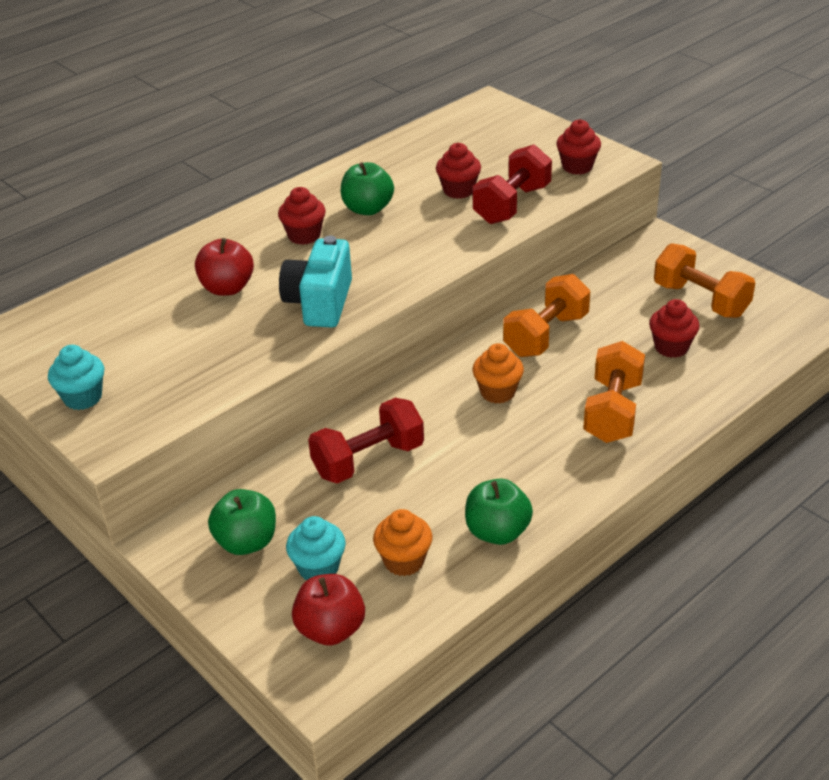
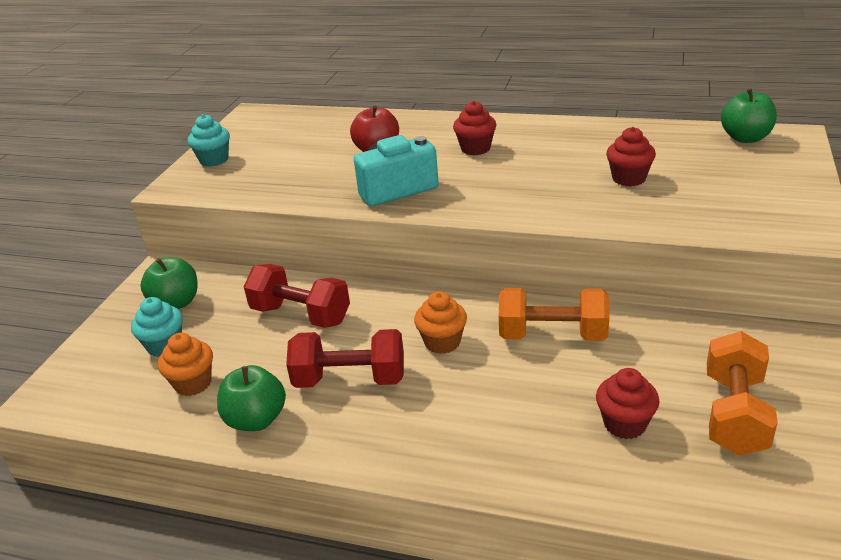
camera: 60 degrees right, 5 degrees down
(331, 629) = (101, 380): red apple -> none
(368, 209) = (544, 155): green apple -> green apple (745, 138)
(512, 204) = (645, 209): red dumbbell -> red dumbbell (350, 379)
(577, 167) = (763, 216): red cupcake -> none
(612, 411) = (479, 423): orange dumbbell -> none

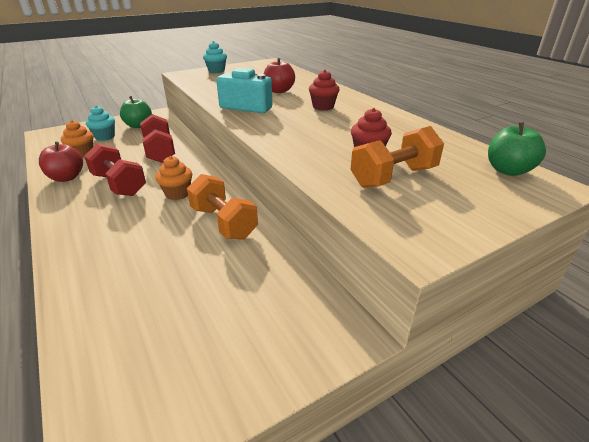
camera: 40 degrees right, 0 degrees up
(256, 420) = (66, 177): green apple -> red apple
(625, 424) = (157, 288): red cupcake -> none
(735, 414) = (214, 335): orange dumbbell -> orange dumbbell (394, 177)

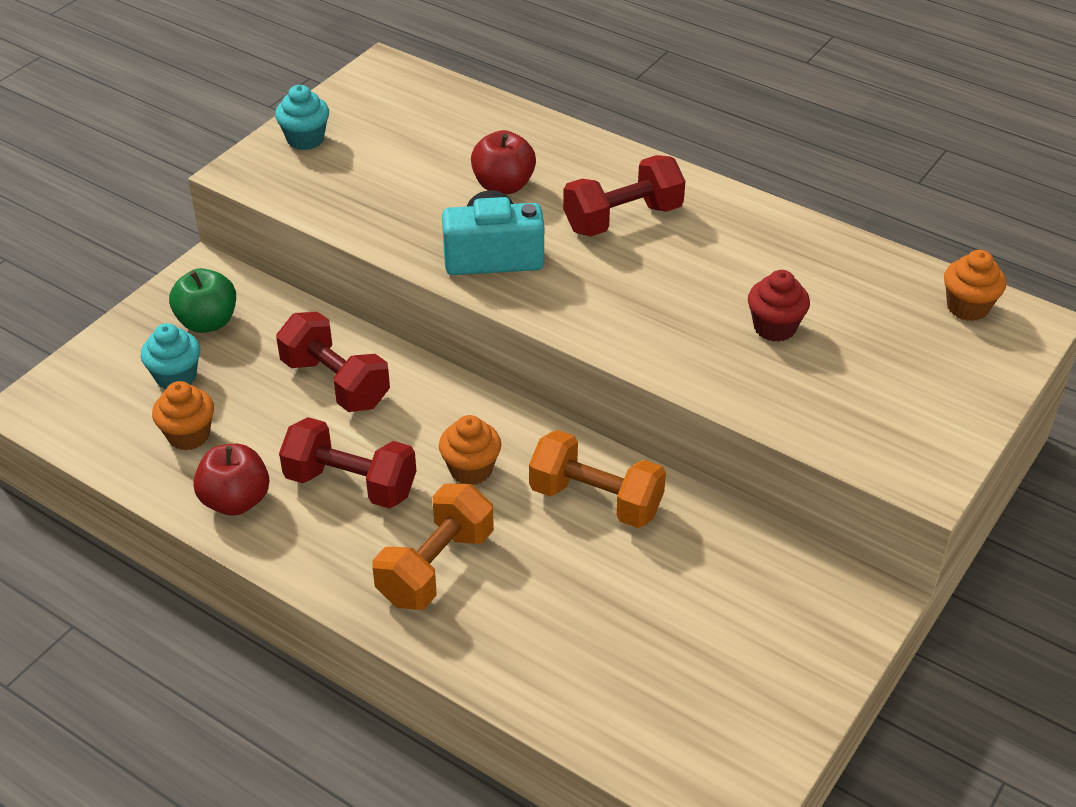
camera: 25 degrees left, 10 degrees up
(323, 107) = (623, 219): red cupcake -> red dumbbell
(394, 177) = (837, 368): orange dumbbell -> orange dumbbell (436, 567)
(508, 170) = (967, 307): green apple -> orange cupcake

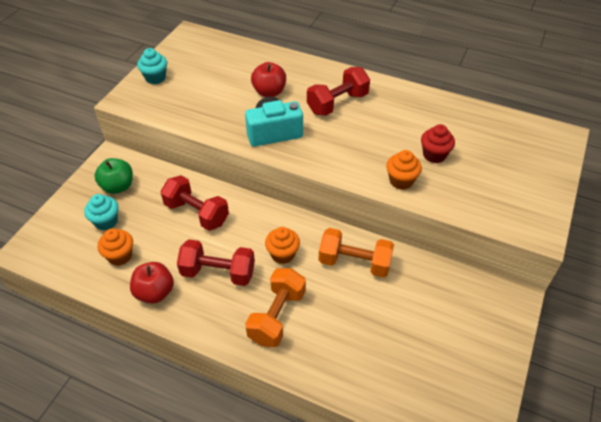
camera: 10 degrees left, 5 degrees up
(967, 307) = (528, 131): orange cupcake -> orange cupcake (401, 181)

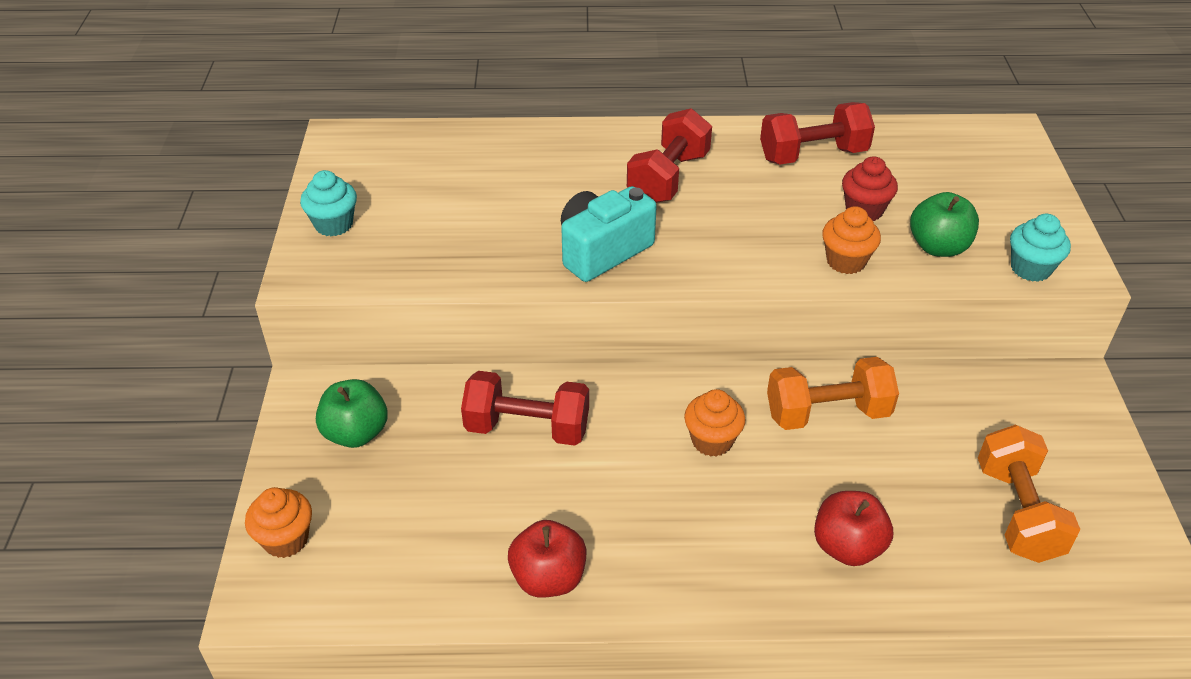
camera: 25 degrees left, 5 degrees down
(106, 221) = (377, 497): turquoise cupcake -> turquoise cupcake (1030, 268)
(120, 256) = (444, 544): orange cupcake -> orange cupcake (286, 539)
(218, 272) = (630, 506): red dumbbell -> red dumbbell (813, 155)
(269, 92) = (548, 192): red apple -> red apple (847, 547)
(277, 316) = (770, 536): orange dumbbell -> orange dumbbell (1017, 512)
(462, 190) = (938, 247): none -> green apple

